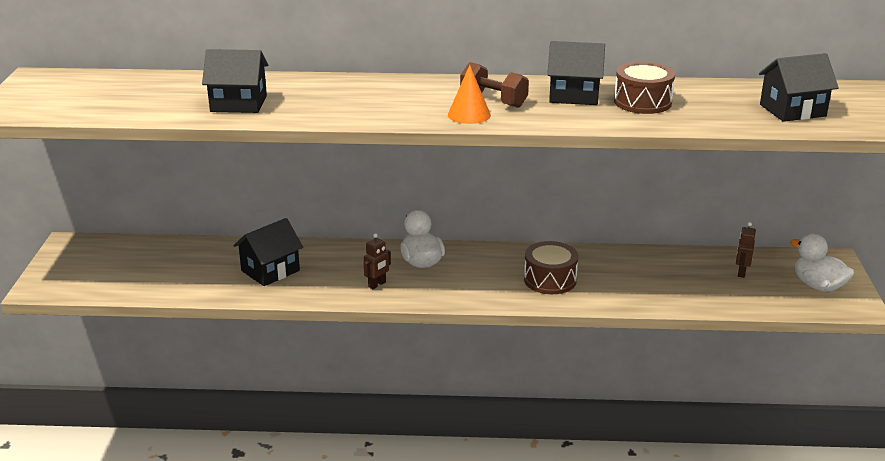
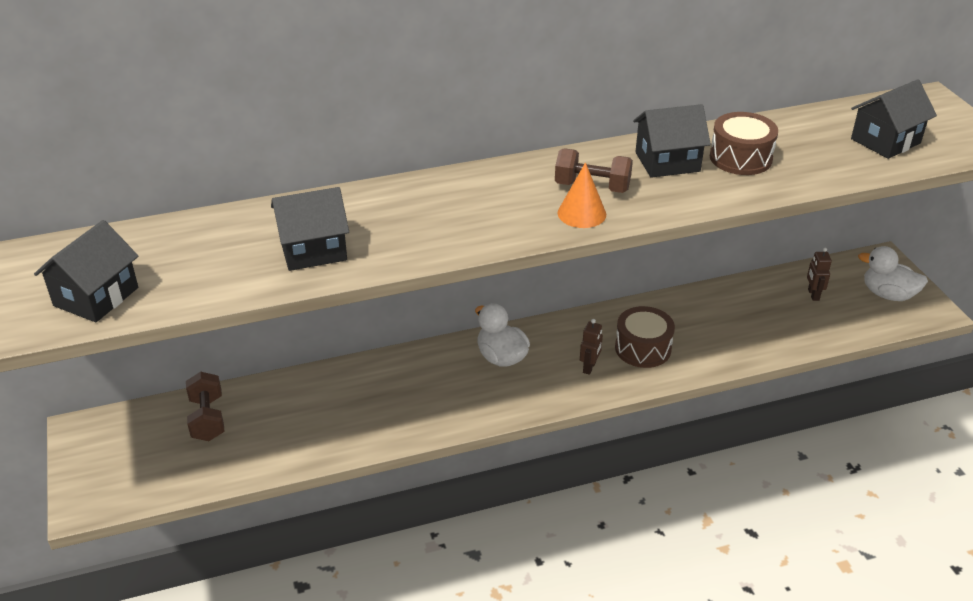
camera: 20 degrees left, 10 degrees up
(163, 255) = (208, 419): none -> brown dumbbell
(270, 270) = (345, 409): black house -> black house (96, 296)
(377, 284) = (473, 399): brown robot -> brown robot (589, 367)

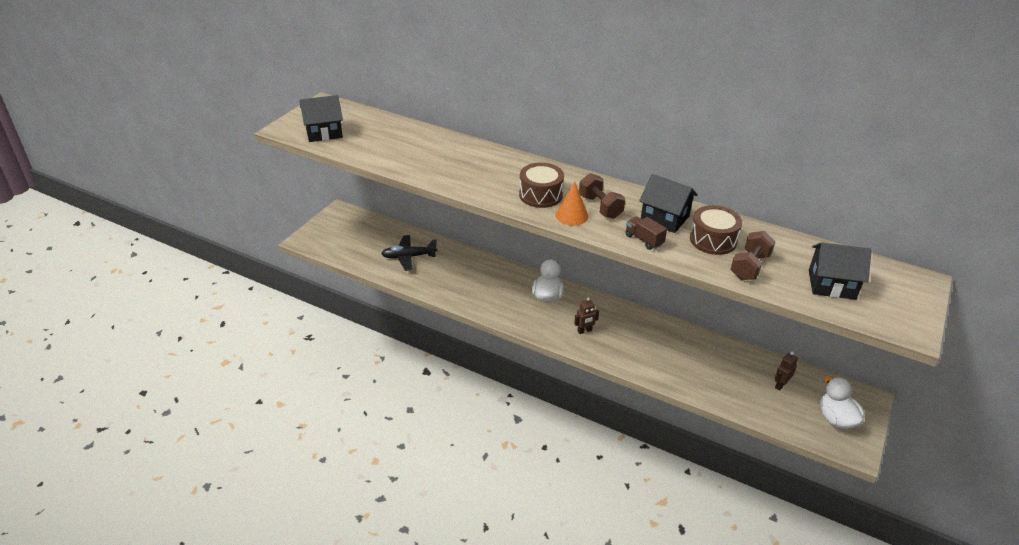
camera: 45 degrees right, 0 degrees up
(208, 419) = (388, 238): brown dumbbell -> brown dumbbell (750, 267)
(272, 424) = (409, 257): none -> black plane
(313, 250) = (427, 161): black house -> none
(643, 348) = (627, 341): brown drum -> brown drum (540, 195)
(687, 196) = (644, 240): none -> brown truck

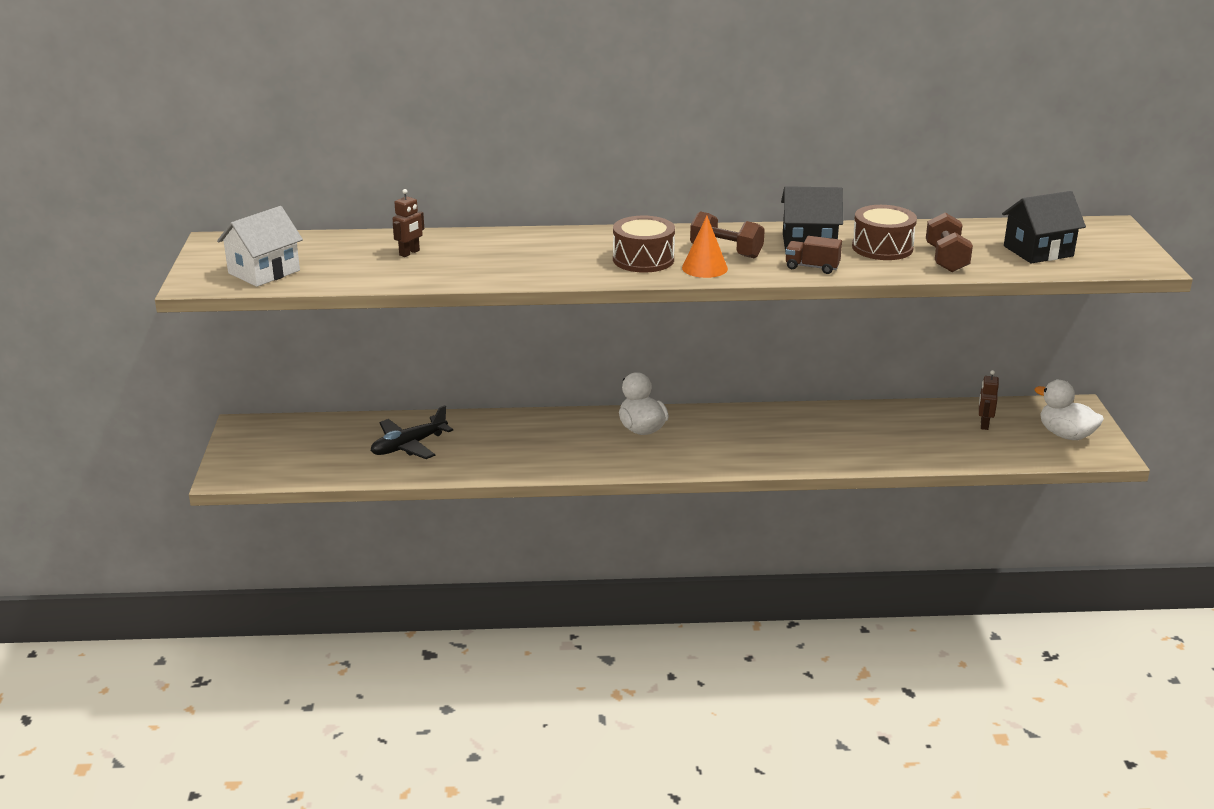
camera: 30 degrees left, 10 degrees down
(324, 132) = (264, 272): black house -> white house
(584, 331) = (723, 448): brown robot -> brown robot (409, 253)

